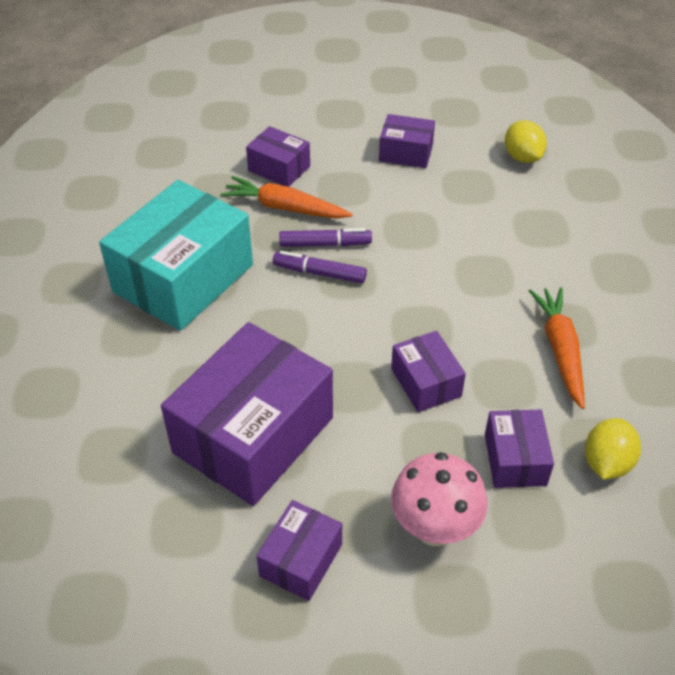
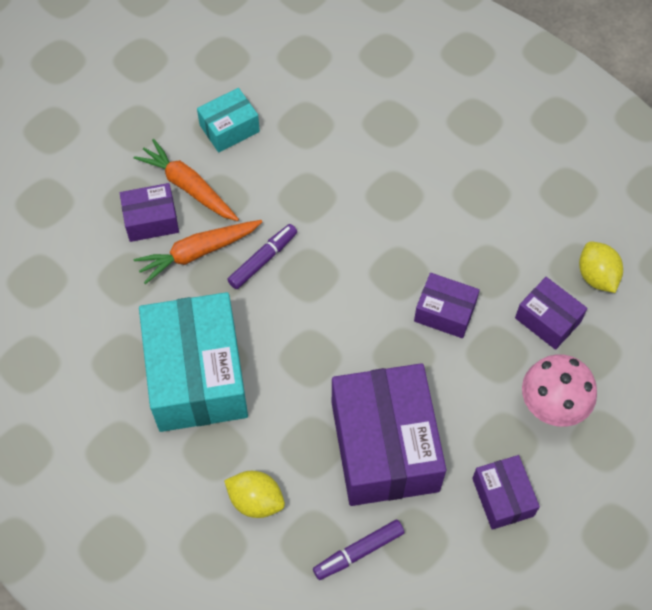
camera: 45 degrees left, 15 degrees up
(319, 273) = (286, 287): purple marker -> purple marker (358, 552)
(406, 153) = (229, 128): purple box -> turquoise box
(522, 157) = (316, 67): yellow lemon -> yellow lemon (256, 500)
(560, 350) = (497, 216): orange carrot -> orange carrot (188, 187)

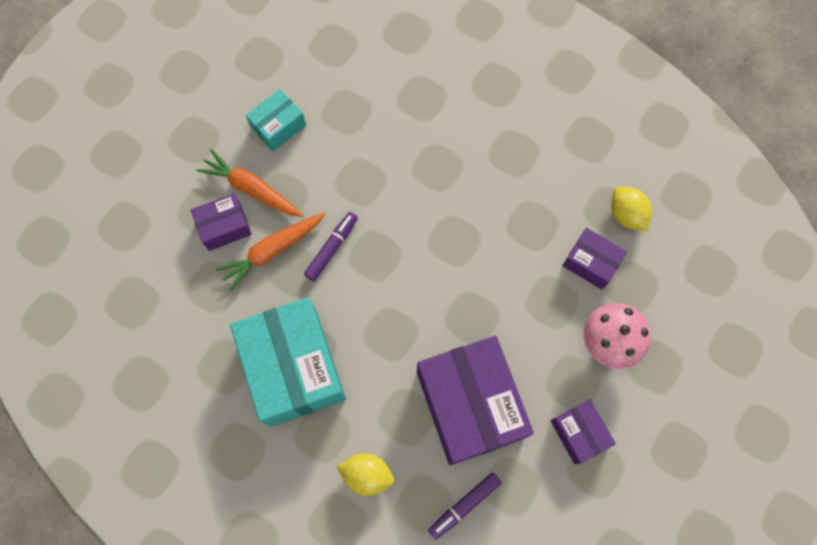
camera: 10 degrees left, 10 degrees up
(445, 312) = (500, 271): purple box -> none

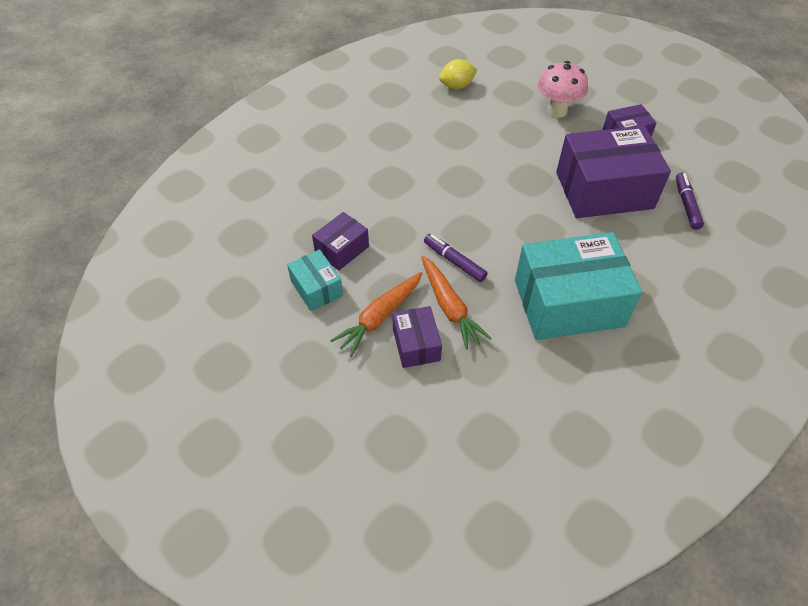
camera: 80 degrees left, 20 degrees down
(367, 474) = (666, 262): yellow lemon -> none
(464, 505) = (686, 205): purple marker -> purple marker turned 150 degrees counterclockwise
(591, 263) = (492, 109): purple box -> purple box (342, 249)

